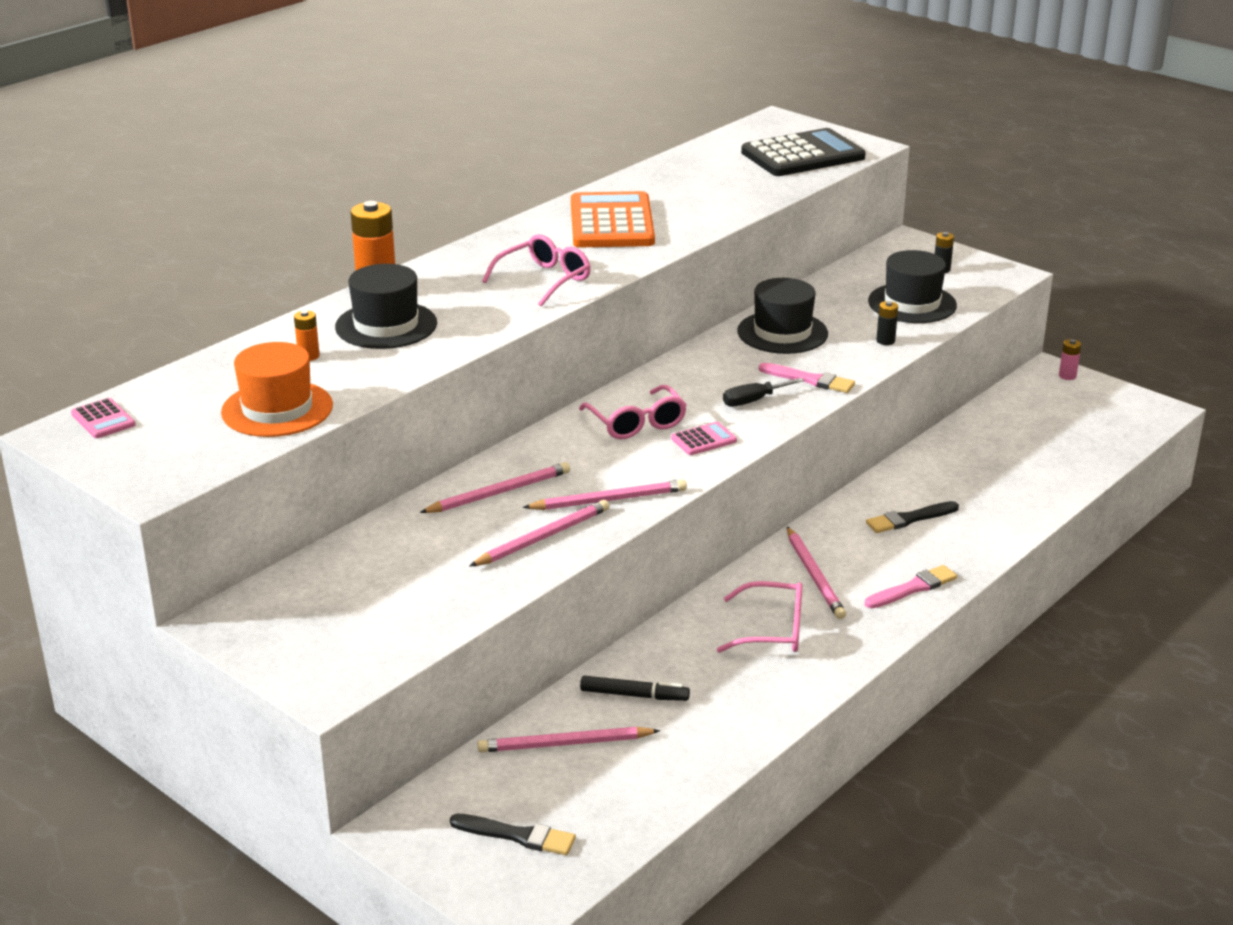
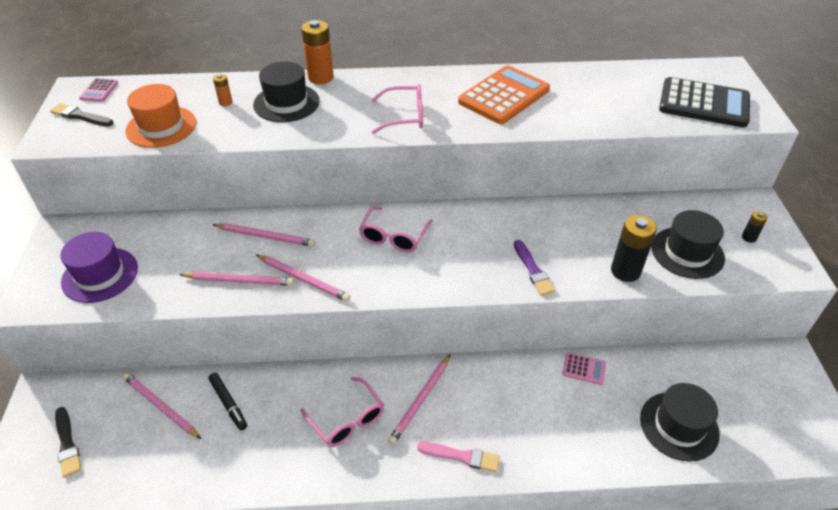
camera: 45 degrees right, 15 degrees up
(368, 622) = (100, 275): none -> purple hat
(703, 440) = (410, 273): pink calculator -> pink calculator (584, 369)
(753, 401) = (478, 263): black screwdriver -> none
(782, 332) = (568, 224): black hat -> black hat (679, 426)
(809, 380) = (533, 270): pink brush -> purple brush
(885, 341) = (625, 271): black battery -> black battery, size x1.99
(909, 519) = (531, 403): black brush -> black brush (80, 116)
(1067, 376) = (797, 368): pink battery -> none

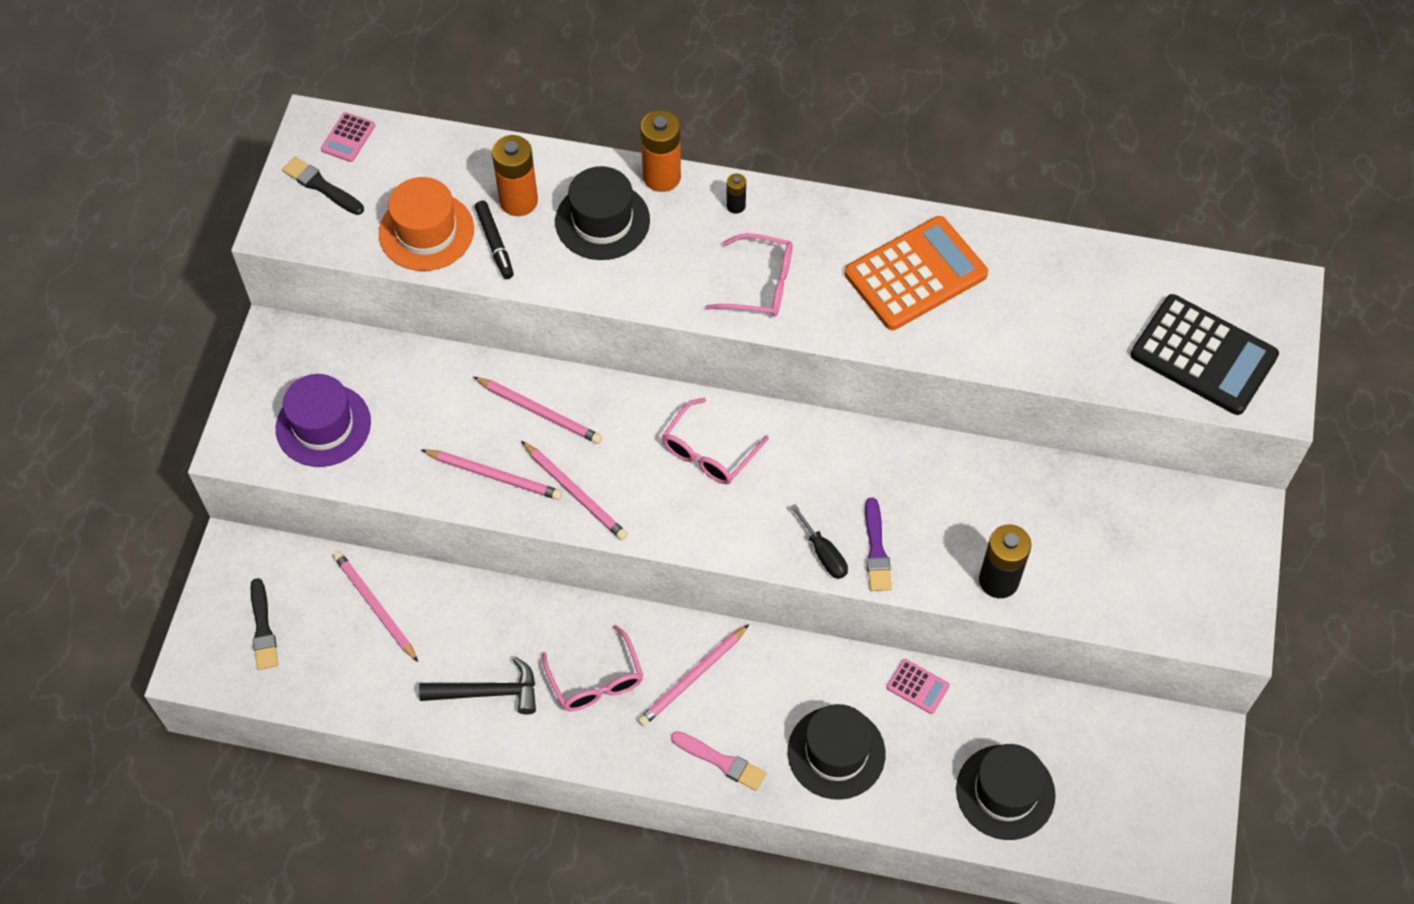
camera: 15 degrees right, 15 degrees up
(225, 102) = (518, 201): orange battery -> orange battery, size x1.99
(228, 404) = (456, 623): black marker -> black marker (494, 243)
(262, 449) = (487, 692): none -> black hammer
(497, 280) = (823, 554): none -> black screwdriver
(687, 252) = (1097, 572): black hat -> black hat (836, 752)
(749, 237) = (1197, 568): black battery -> black battery (736, 206)

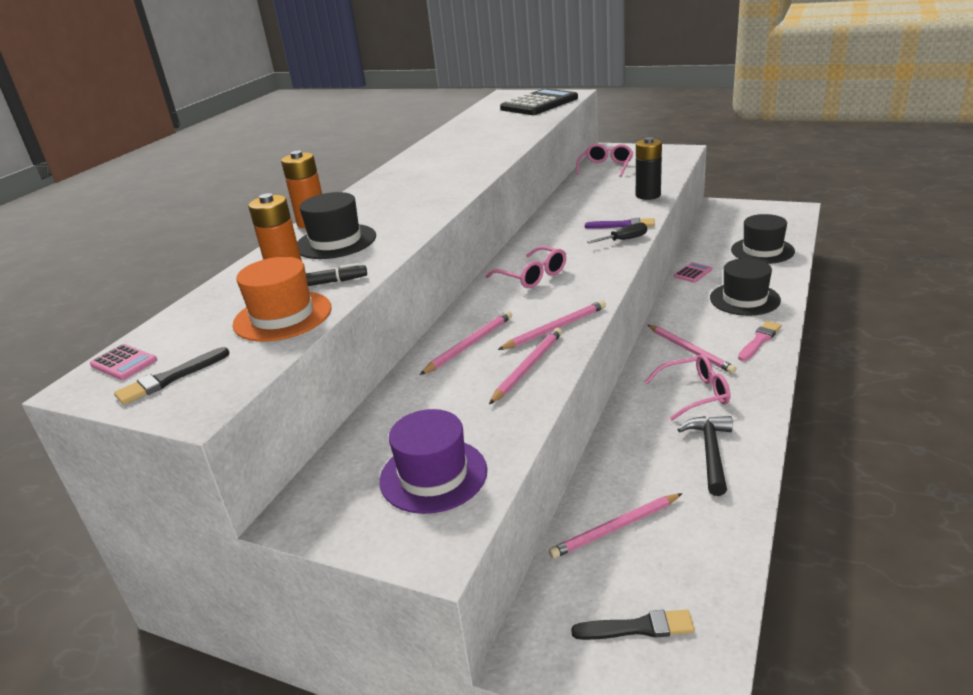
camera: 75 degrees left, 30 degrees down
(736, 206) = (359, 200): black battery -> none
(760, 284) = (433, 192): pink glasses -> pink glasses (606, 167)
(915, 274) = (451, 155): orange calculator -> none

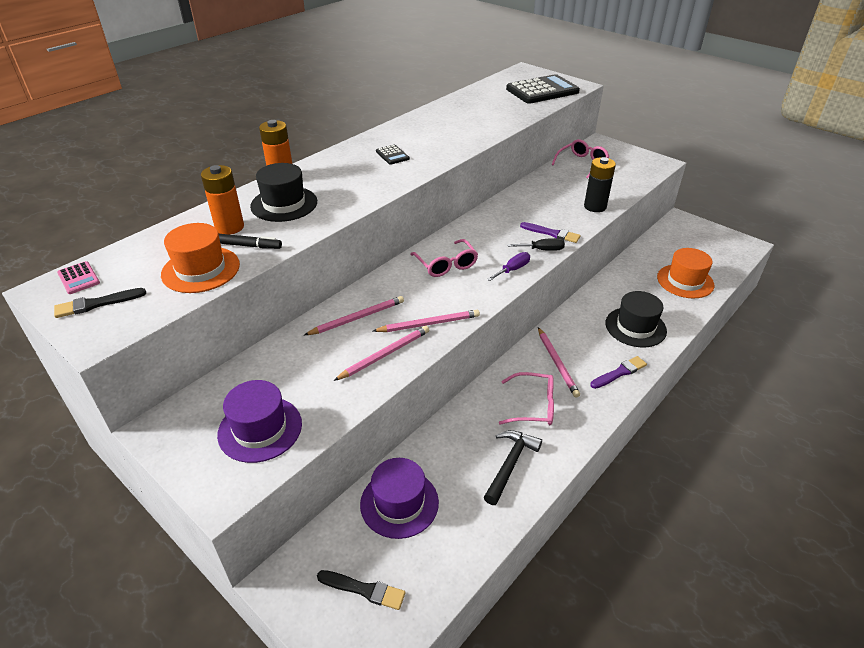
camera: 15 degrees right, 10 degrees up
(426, 179) = (392, 155): none -> black calculator
(607, 262) = (513, 269): none -> purple screwdriver
(615, 528) = (399, 503): pink pencil -> purple hat
(693, 273) = (610, 286): pink calculator -> none
(759, 340) = (619, 372): pink brush -> purple brush
(762, 250) = (685, 281): black hat -> orange hat

